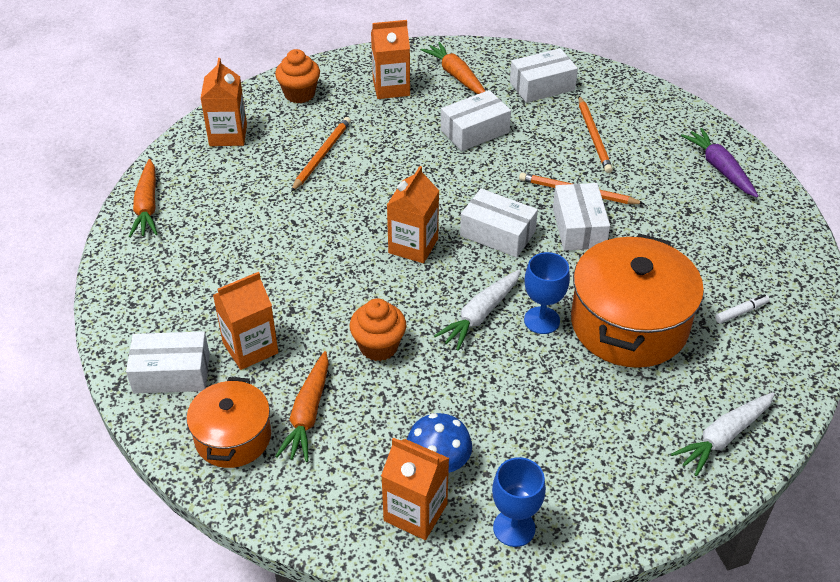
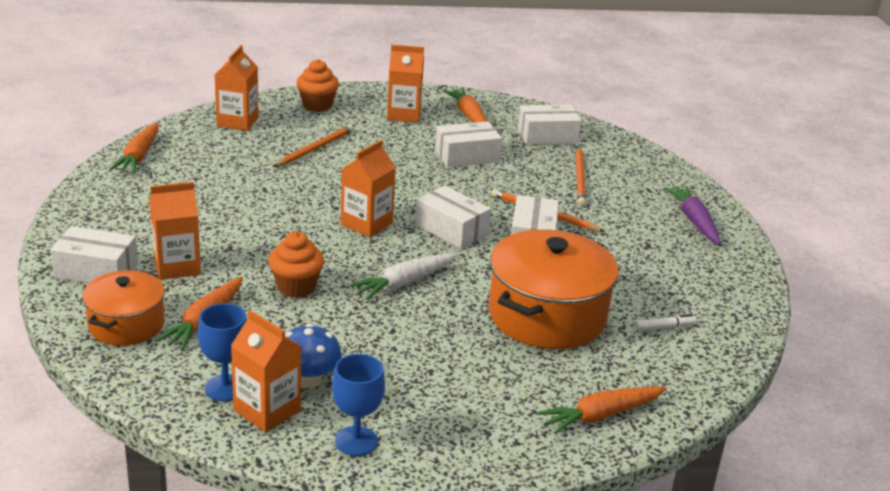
camera: 10 degrees right, 15 degrees down
(542, 320) = (462, 297): blue goblet -> blue goblet (225, 388)
(723, 437) = (601, 416): white carrot -> orange carrot

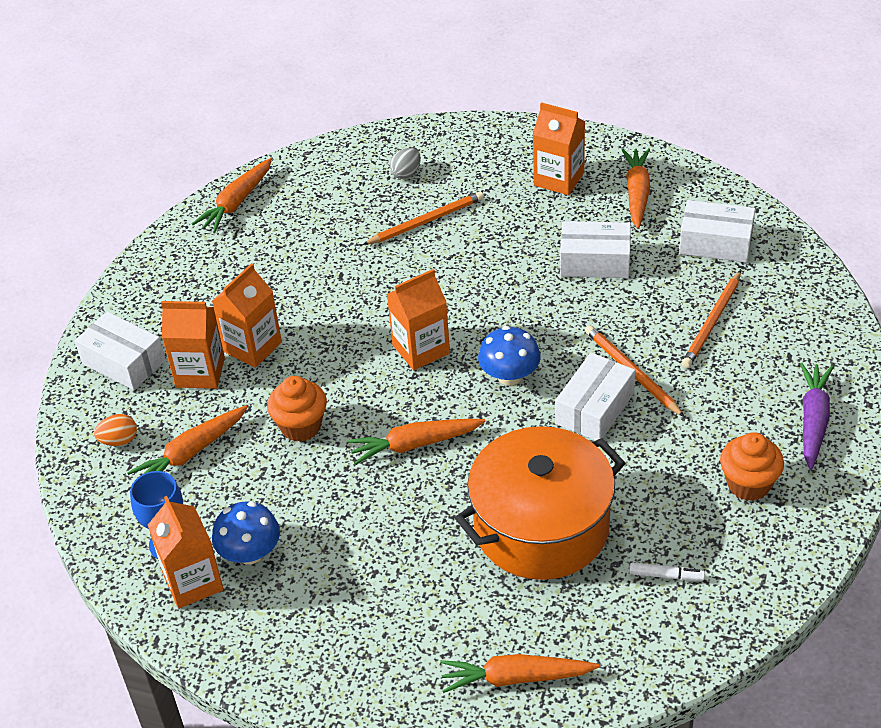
camera: 30 degrees right, 15 degrees up
(126, 324) = (119, 440): orange pot -> orange egg
(237, 121) = (364, 163): orange carton -> orange carton (252, 347)
(278, 123) = (406, 173): none -> grey egg
(317, 105) = (466, 149): orange cupcake -> orange cupcake (748, 484)
(356, 441) = (255, 642): blue goblet -> none
(404, 283) = (414, 445): white carrot -> orange carrot
(451, 229) = (509, 376): white box -> blue mushroom

